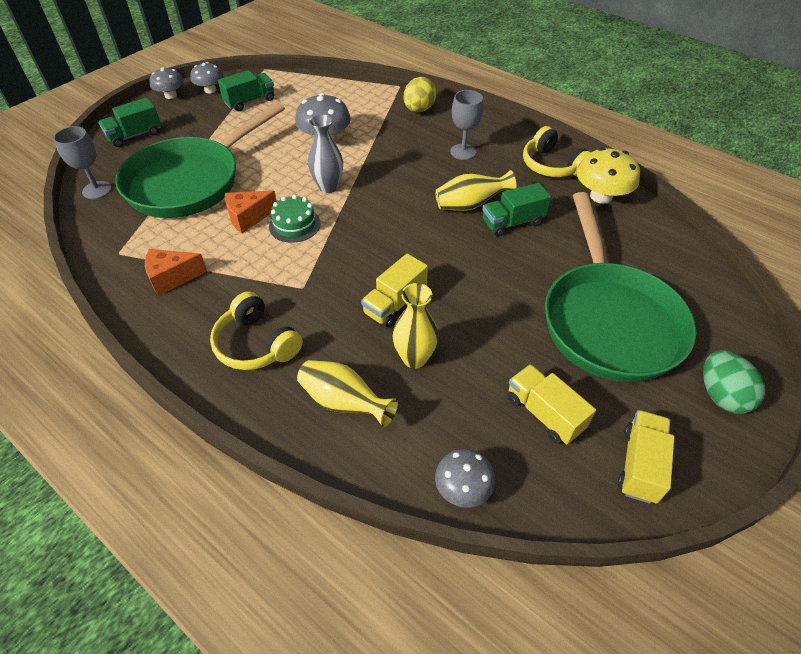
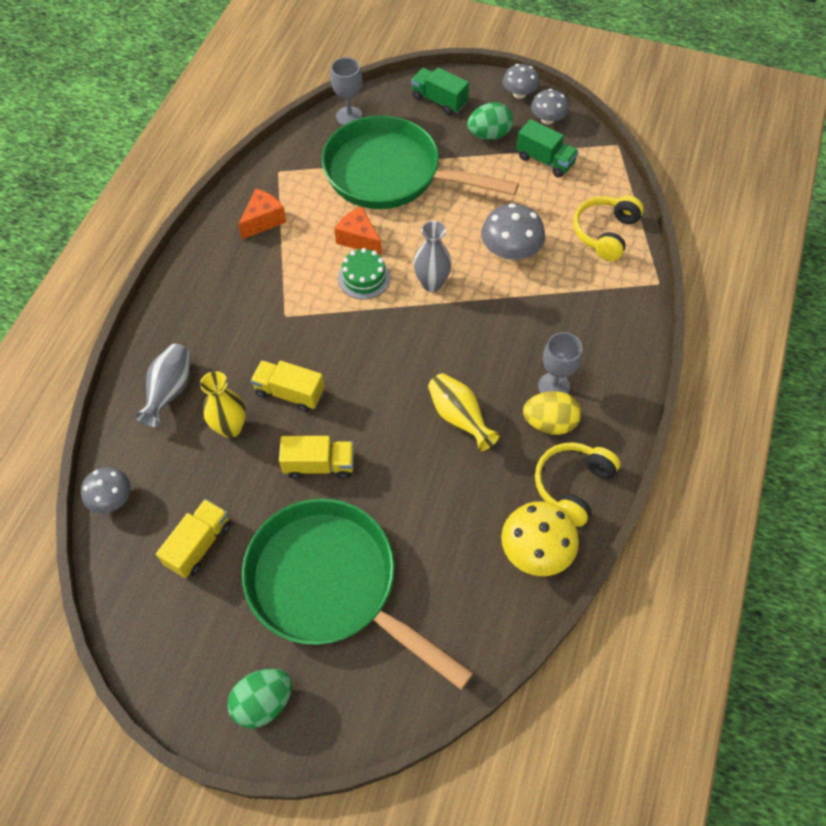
camera: 70 degrees right, 10 degrees up
(172, 278) = (263, 220): orange cheese -> orange cheese turned 75 degrees clockwise
(199, 120) = (489, 135): none -> green egg
(256, 344) = (211, 309): yellow headphones -> yellow headphones (605, 233)
(344, 402) = (170, 391): yellow vase -> grey vase
(419, 110) = (617, 318): yellow egg -> yellow egg (549, 423)
(512, 222) = (447, 465): green truck -> none
(608, 320) = (330, 584): green pan -> green pan turned 60 degrees clockwise
(639, 465) = (165, 632): yellow truck -> yellow truck (319, 465)

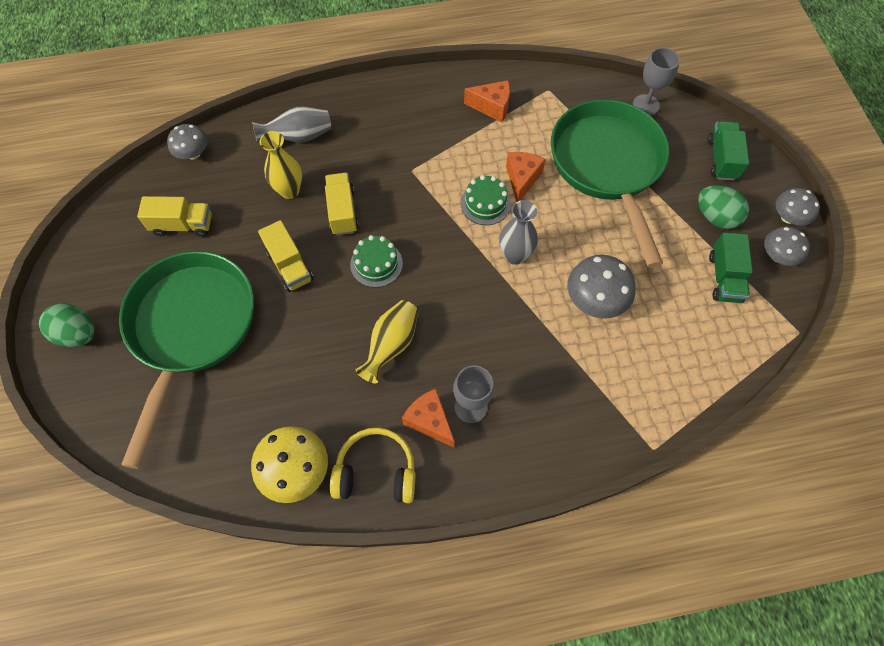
camera: 60 degrees right, 5 degrees up
(367, 391) = (376, 264): none -> green cake
(549, 423) = (429, 421): yellow egg -> orange cheese
(605, 233) = (678, 371): yellow headphones -> none

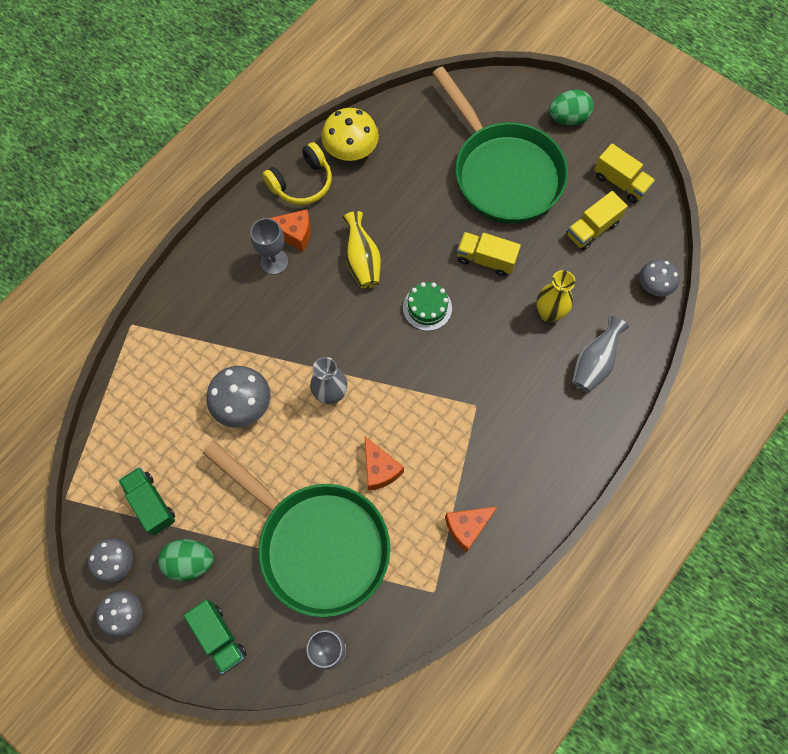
camera: 140 degrees right, 5 degrees up
(342, 212) = (492, 328): yellow truck -> yellow truck (620, 182)
(485, 204) = (390, 422): green cake -> none

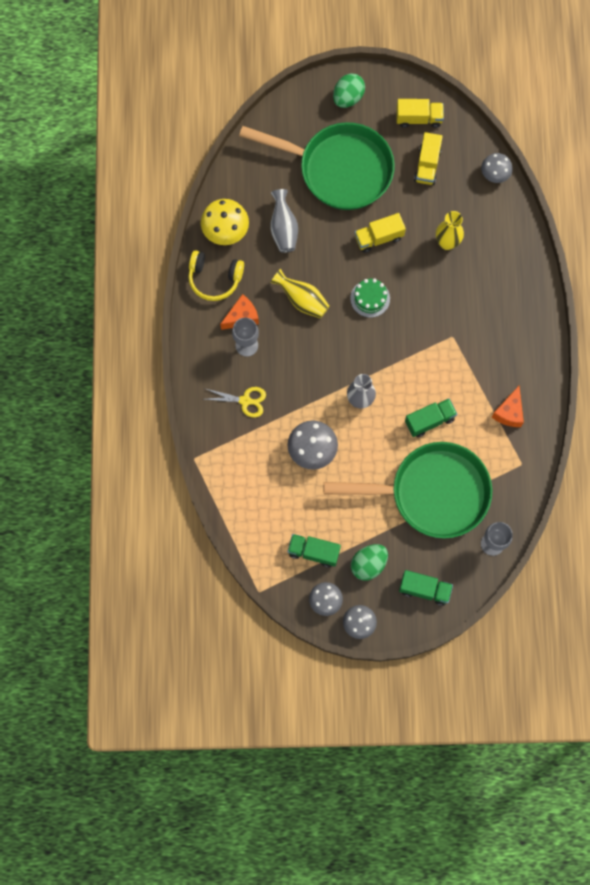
camera: 40 degrees left, 5 degrees up
(225, 310) = (245, 401): none -> yellow scissors
(302, 183) = (214, 278): yellow headphones -> yellow headphones turned 90 degrees clockwise
(379, 469) = (429, 420): orange cheese -> green truck
(594, 363) = (499, 253): grey vase -> grey vase (283, 229)

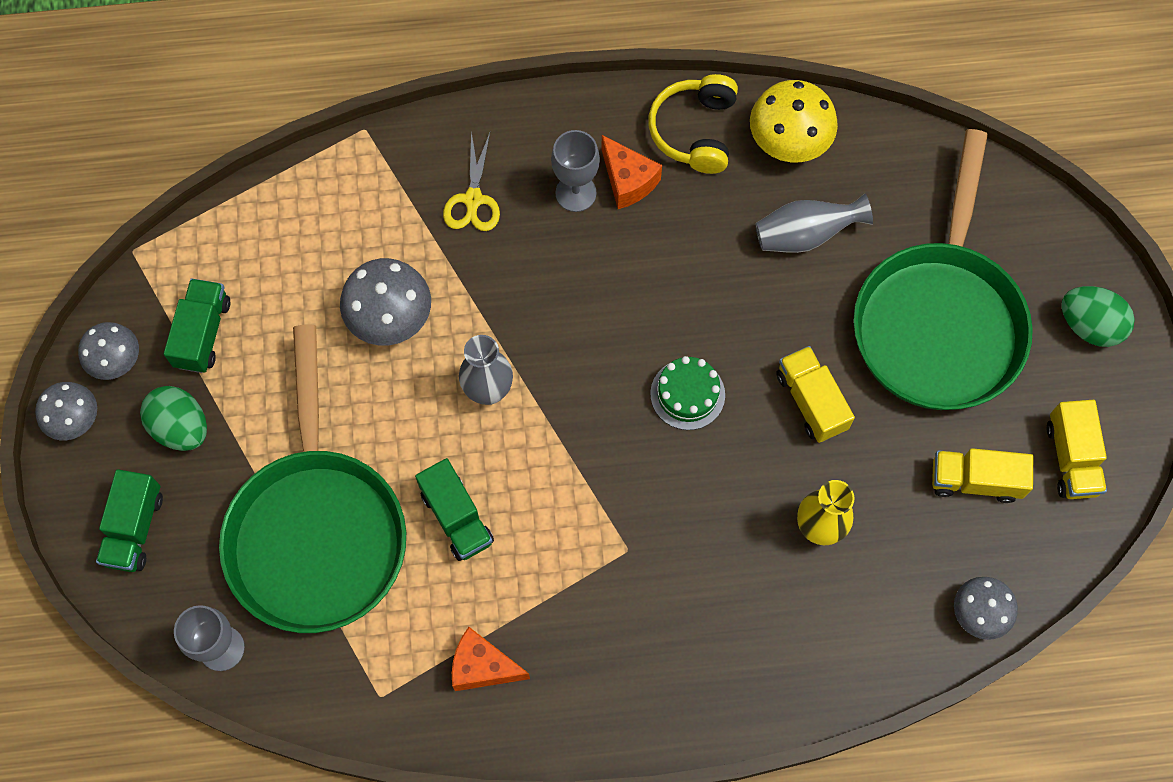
camera: 85 degrees right, 5 degrees down
(302, 300) = (671, 277): yellow vase -> none

